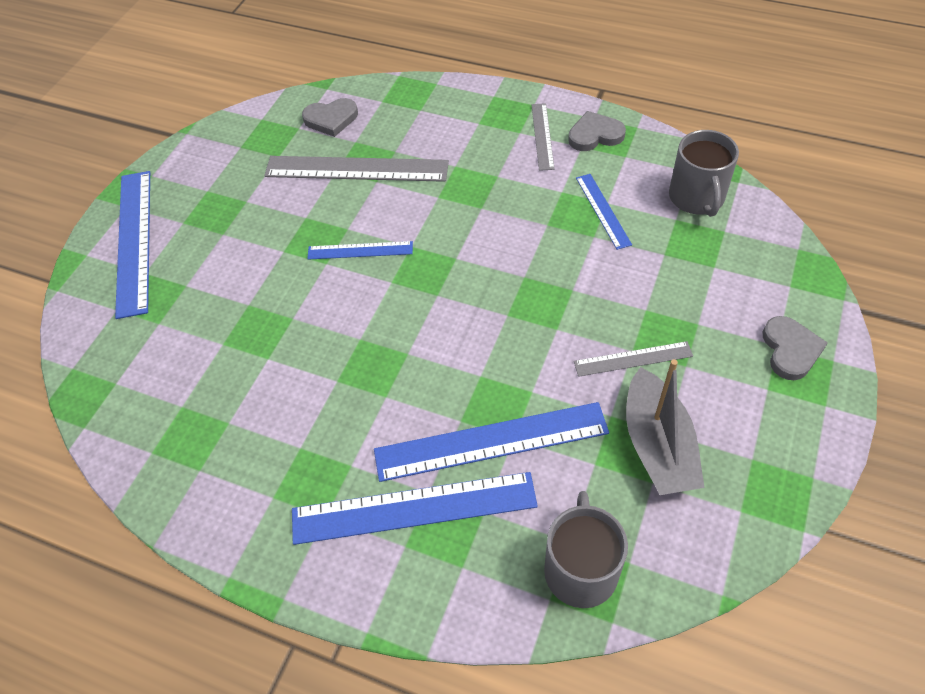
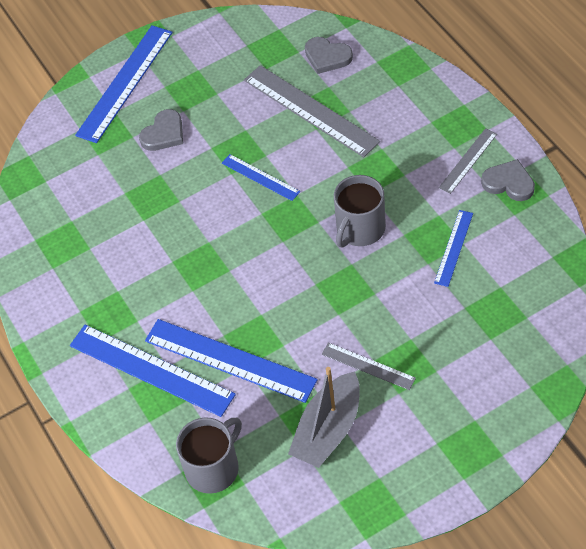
camera: 40 degrees right, 0 degrees up
(697, 197) = (533, 279): grey mug -> grey mug (360, 229)
(790, 350) = (480, 429): grey heart -> grey heart (164, 133)

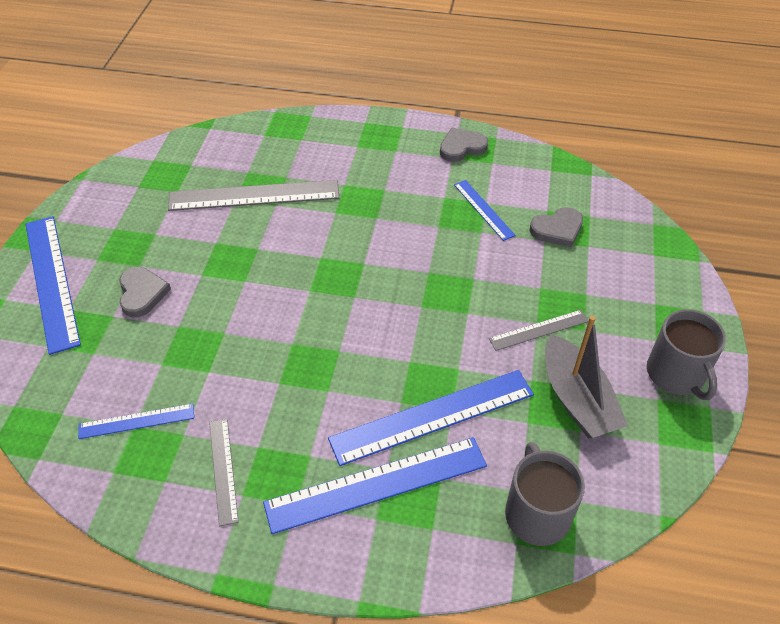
camera: 55 degrees left, 5 degrees down
(260, 177) = (274, 266): blue ruler -> blue ruler (136, 421)
(327, 57) = (220, 154): grey heart -> grey heart (557, 229)
(360, 229) = (402, 245): grey mug -> grey mug (676, 374)
(468, 161) = (416, 152): grey ruler -> grey ruler (223, 470)

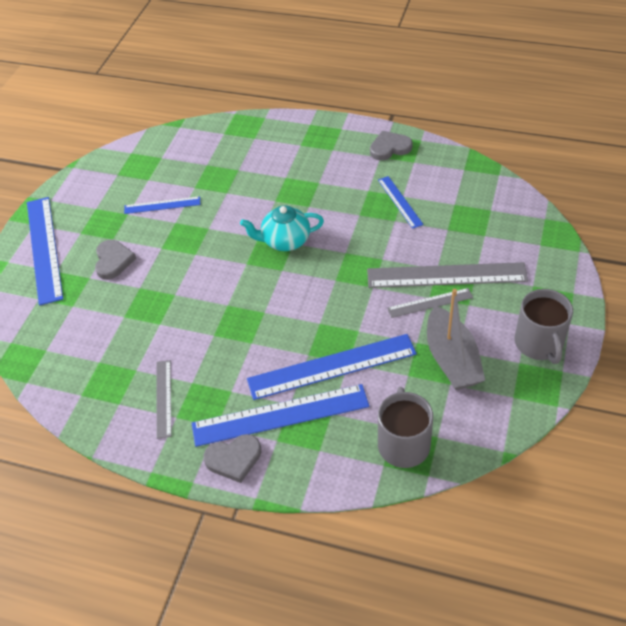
camera: 10 degrees right, 0 degrees up
(136, 421) = (101, 358): blue ruler -> blue ruler (162, 205)
(254, 195) = (210, 185): grey ruler -> grey ruler (446, 275)
(353, 261) = (285, 241): none -> turquoise teapot
(557, 229) = (460, 220): grey heart -> grey heart (234, 459)

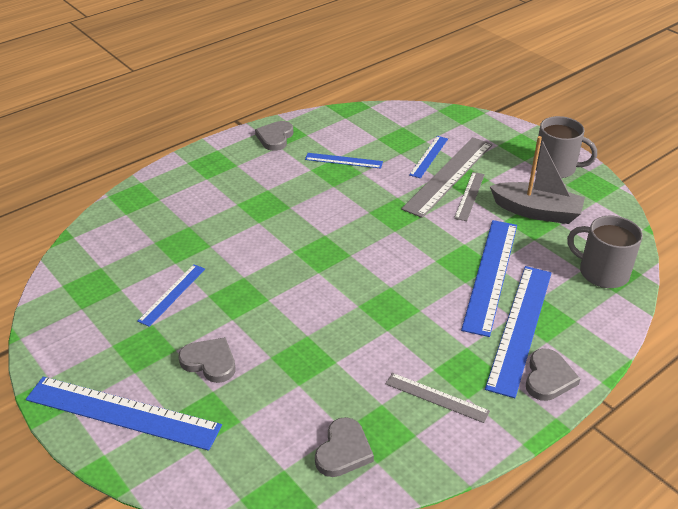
camera: 60 degrees left, 10 degrees down
(79, 371) = (343, 451): none -> grey heart
(285, 241) = (317, 238): turquoise teapot -> none
(462, 249) = (429, 156): none -> blue ruler

